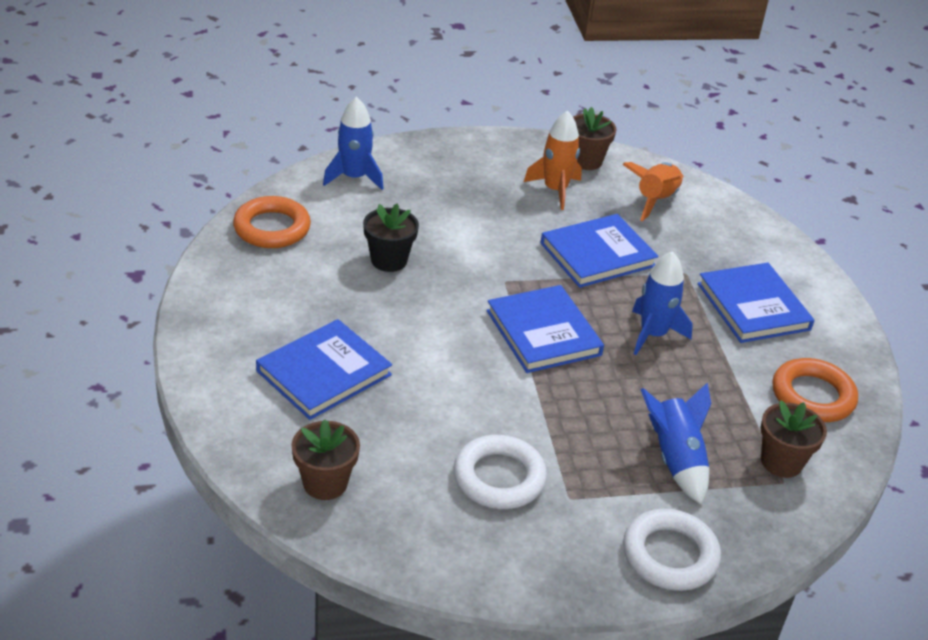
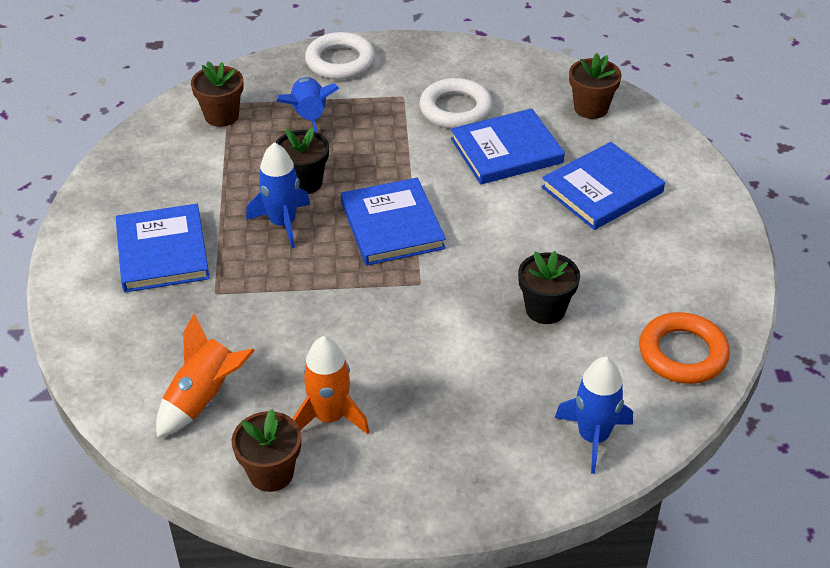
camera: 170 degrees left, 5 degrees up
(597, 254) = (307, 317): blue book -> blue book (506, 151)
(649, 378) = (304, 182): none -> black flower pot
(812, 396) = (160, 165): orange ring -> none

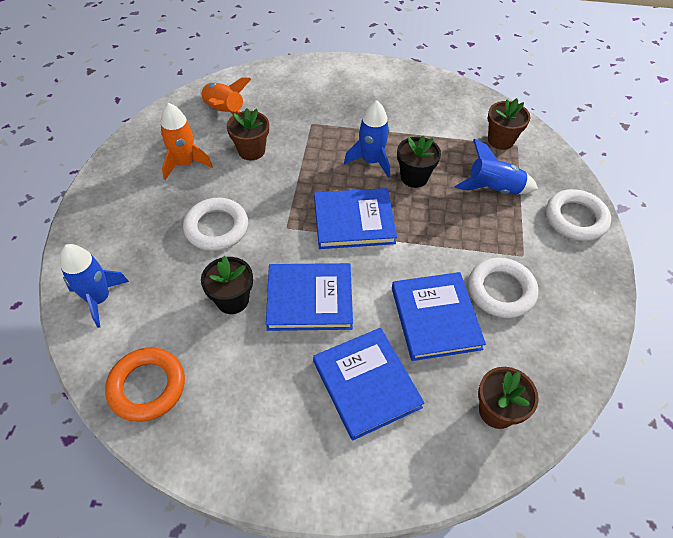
camera: 100 degrees right, 10 degrees up
(162, 252) = (356, 103): blue book -> blue book (309, 299)
(271, 473) = (156, 134): brown flower pot -> brown flower pot (251, 150)
(441, 350) = (216, 228): none -> white ring

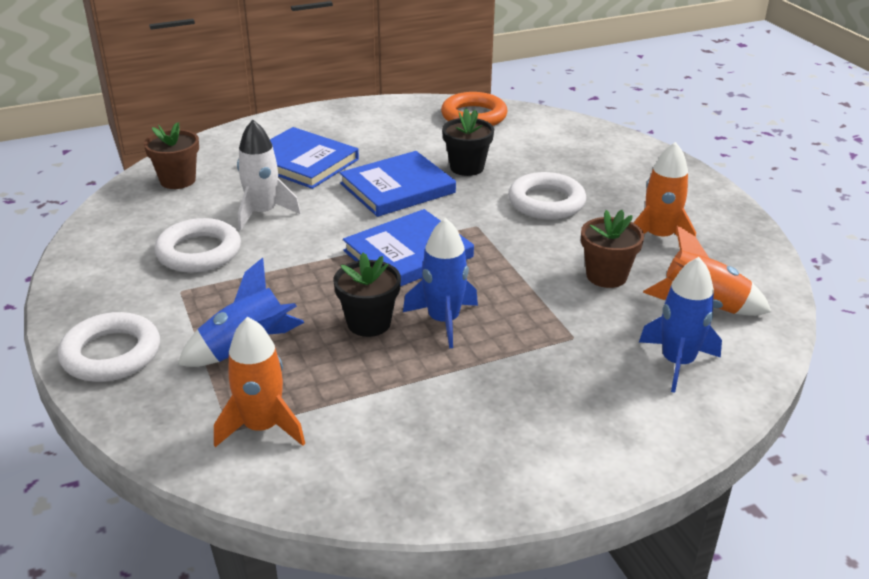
camera: 150 degrees right, 20 degrees down
(99, 299) = (577, 136): blue rocket -> blue rocket (677, 362)
(435, 318) = (263, 213): blue book -> white rocket
(500, 140) = (262, 427): brown flower pot -> orange rocket

